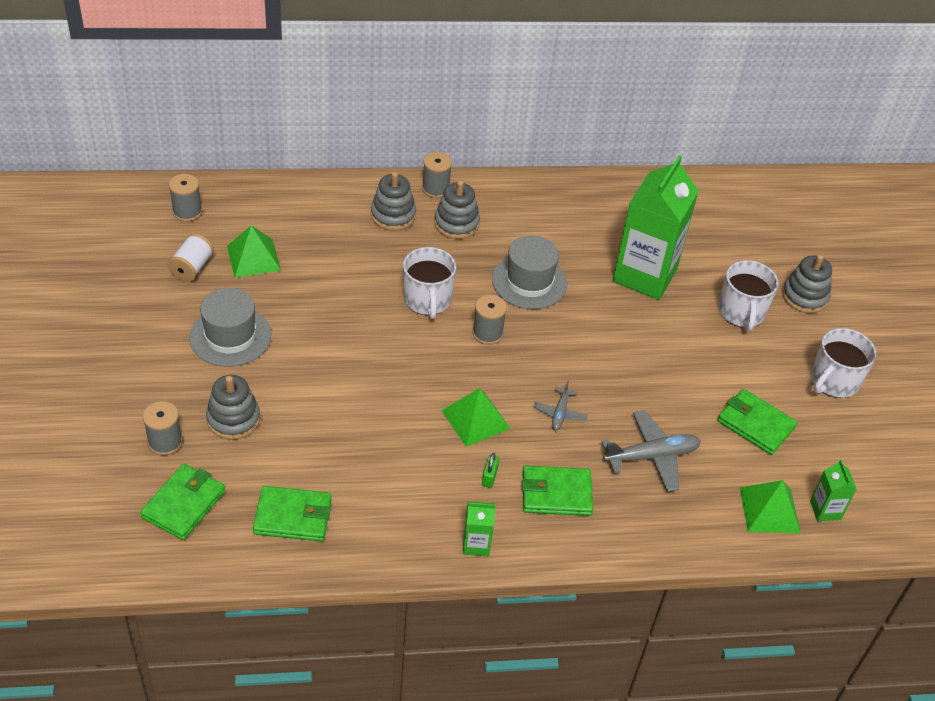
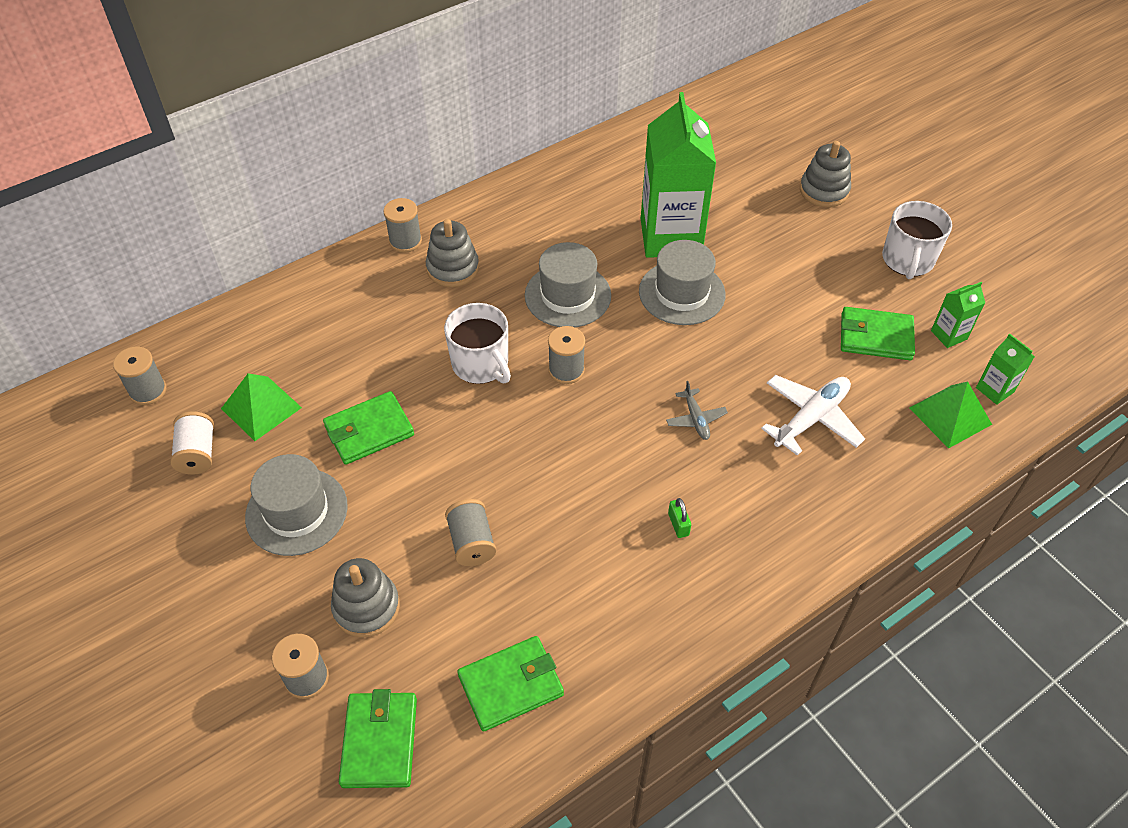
camera: 25 degrees left, 5 degrees up
(333, 414) = (471, 542): none -> grey spool
(393, 215) = (381, 289): grey stacking toy -> none
(475, 419) = (620, 469): green pyramid -> none
(476, 544) = (718, 606): green carton -> green carton (949, 335)
(556, 493) = (754, 506): green wallet -> green wallet (369, 431)
(621, 320) = (682, 293): none -> grey hat
(652, 456) = (811, 418): grey plane -> white plane
(741, 312) = (782, 232): white mug -> none

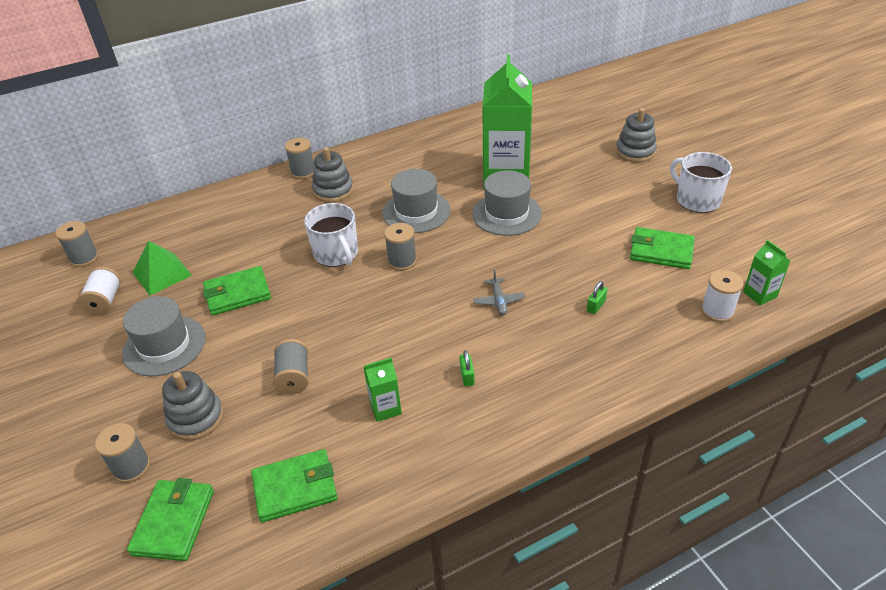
camera: 10 degrees right, 10 degrees down
(811, 418) = (596, 306): white plane -> green padlock
(907, 260) = (697, 200): white mug -> white mug turned 120 degrees clockwise
(949, 335) = (724, 253): green carton -> green carton (385, 408)
(950, 416) = (717, 311): green pyramid -> white spool

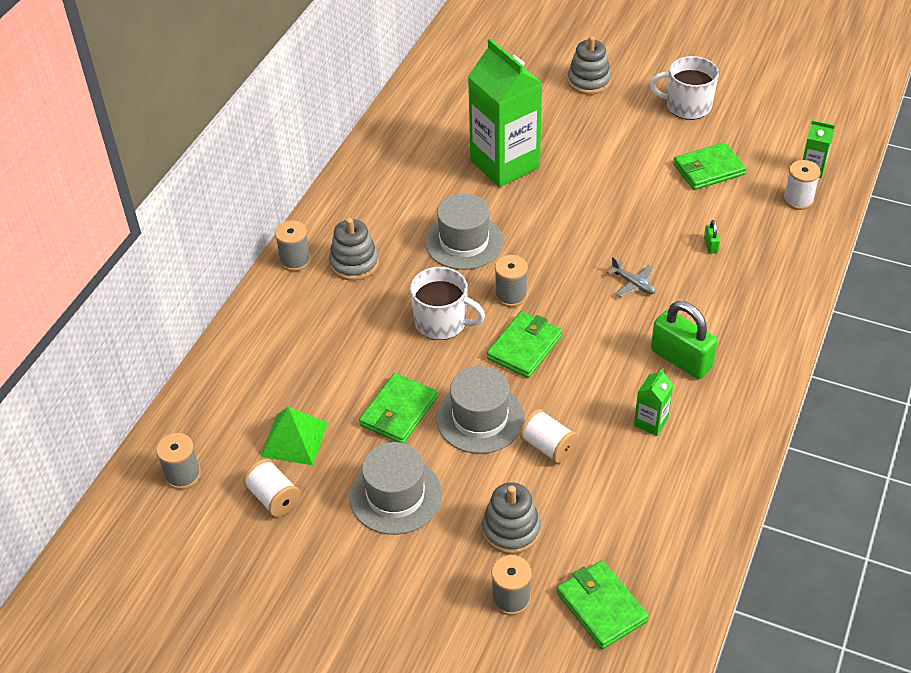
camera: 40 degrees left, 5 degrees up
(294, 377) = (548, 446): grey spool -> white spool
(295, 488) = (658, 521): green wallet -> green wallet (524, 347)
(467, 376) = (681, 359): green padlock -> green padlock, size x2.33
(506, 214) = (548, 201): grey hat -> grey hat (480, 418)

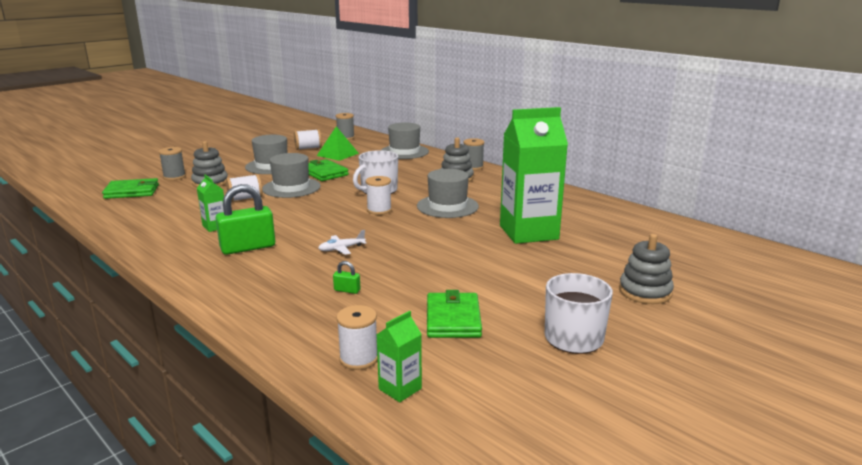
camera: 110 degrees right, 25 degrees down
(246, 359) = (404, 152): none -> grey hat
(511, 295) = (379, 210): grey spool -> white spool
(524, 347) = (328, 206): green wallet -> none
(633, 284) = (341, 249): grey plane -> white plane

